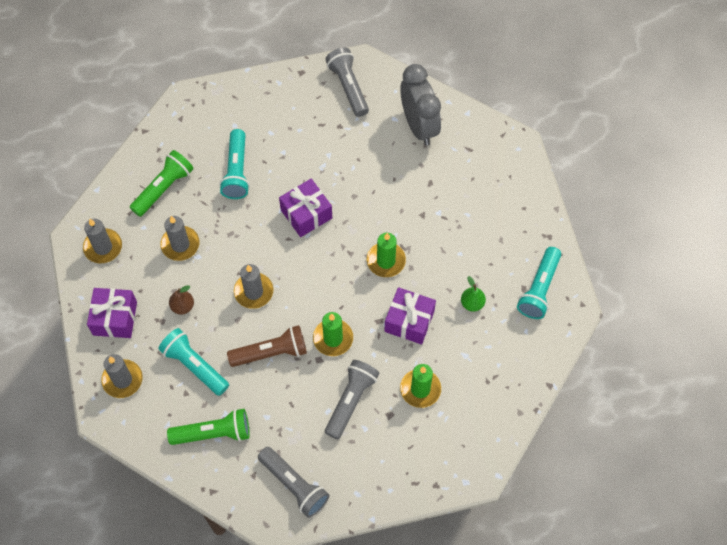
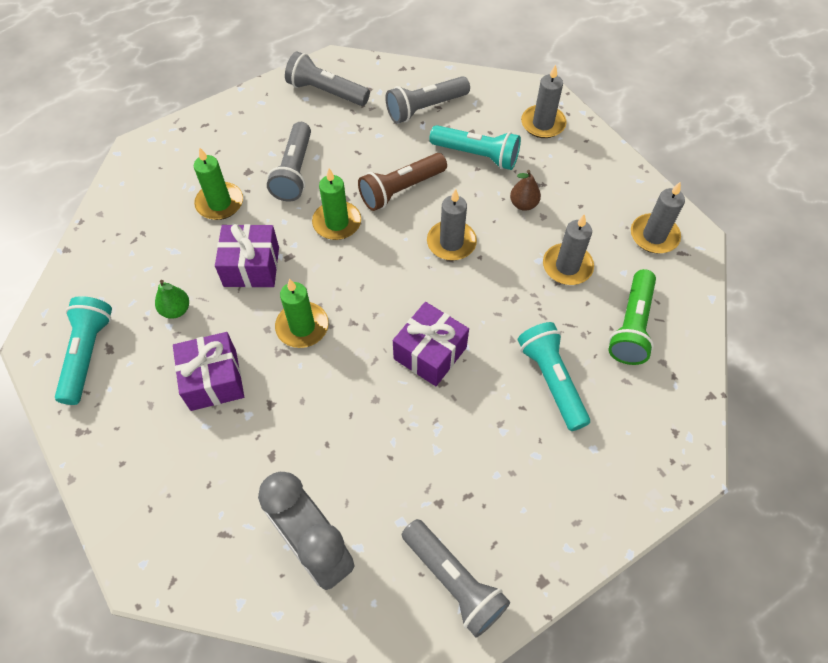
camera: 160 degrees right, 5 degrees down
(115, 318) = (589, 172): purple gift -> purple gift (213, 380)
(213, 433) = (425, 108): green flashlight -> grey flashlight

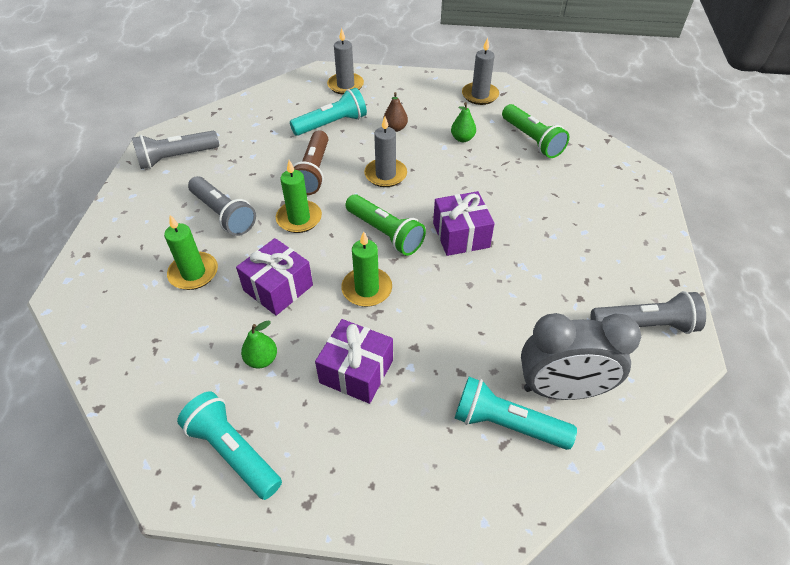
camera: 50 degrees left, 10 degrees down
(377, 294) = (385, 233): none -> green flashlight
(425, 108) = (262, 122): grey flashlight -> none
(552, 380) = (537, 193): turquoise flashlight -> turquoise flashlight (507, 424)
(567, 266) = (462, 138): grey candle -> green pear

